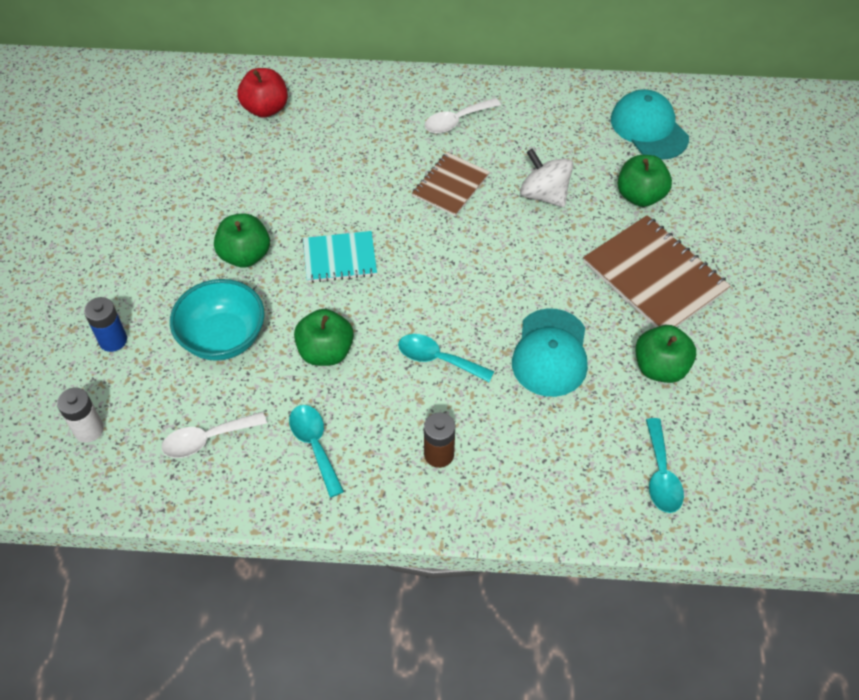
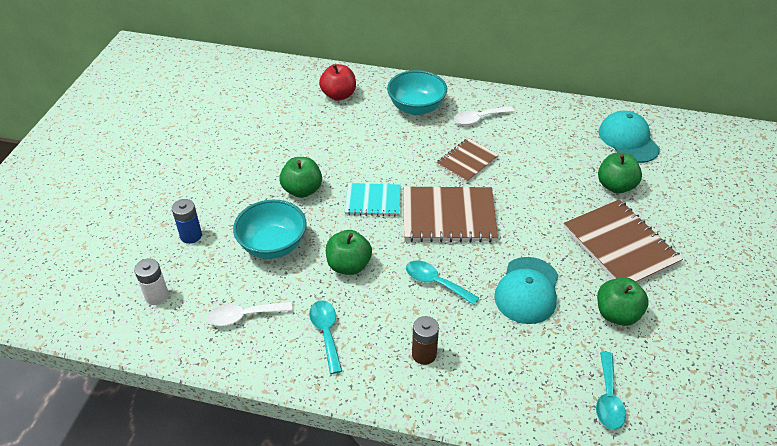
camera: 10 degrees right, 10 degrees down
(372, 115) = (416, 108): none -> turquoise bowl
(439, 266) = (449, 216): none -> brown notebook
(544, 194) = (539, 176): white spinning top -> none

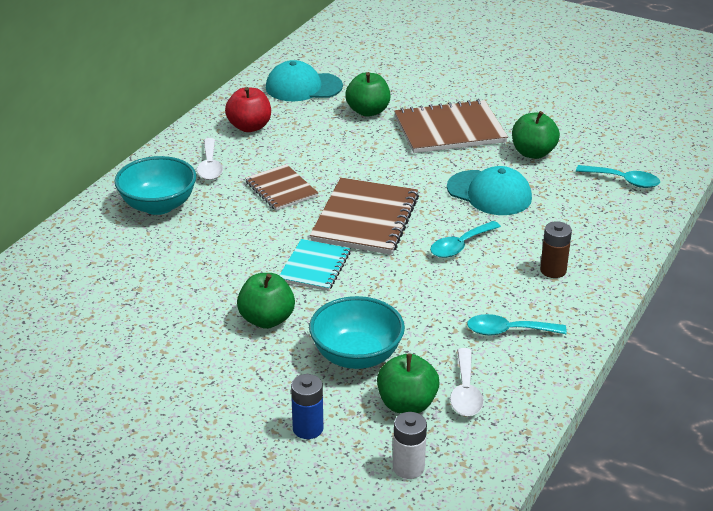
camera: 75 degrees left, 10 degrees down
(339, 95) = (87, 262): red apple -> red apple (249, 127)
(349, 265) = (413, 301): green apple -> green apple (407, 404)

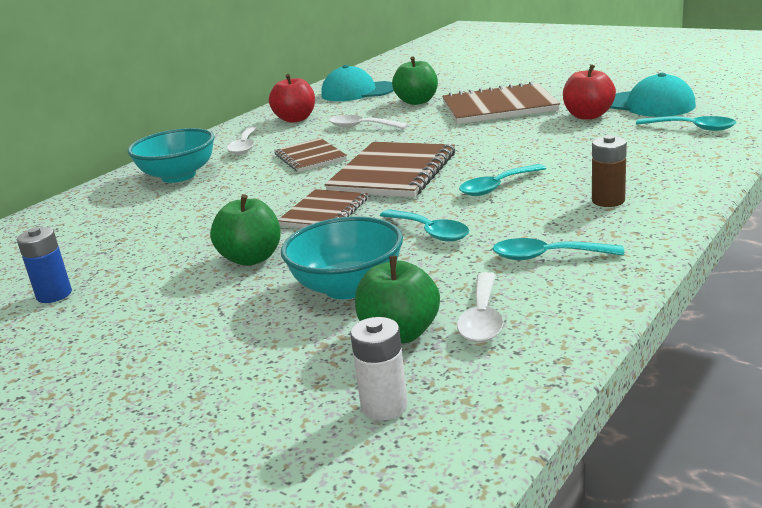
camera: 10 degrees right, 10 degrees down
(308, 428) = (259, 363): blue battery -> blue battery (54, 295)
(314, 267) = (324, 212): turquoise notebook -> brown notebook
(321, 147) = (362, 127): none -> white spoon
(411, 298) = (430, 232): none -> turquoise spoon
(489, 193) = (536, 146): turquoise cap -> turquoise cap (649, 104)
(533, 153) = (588, 116): green apple -> red apple

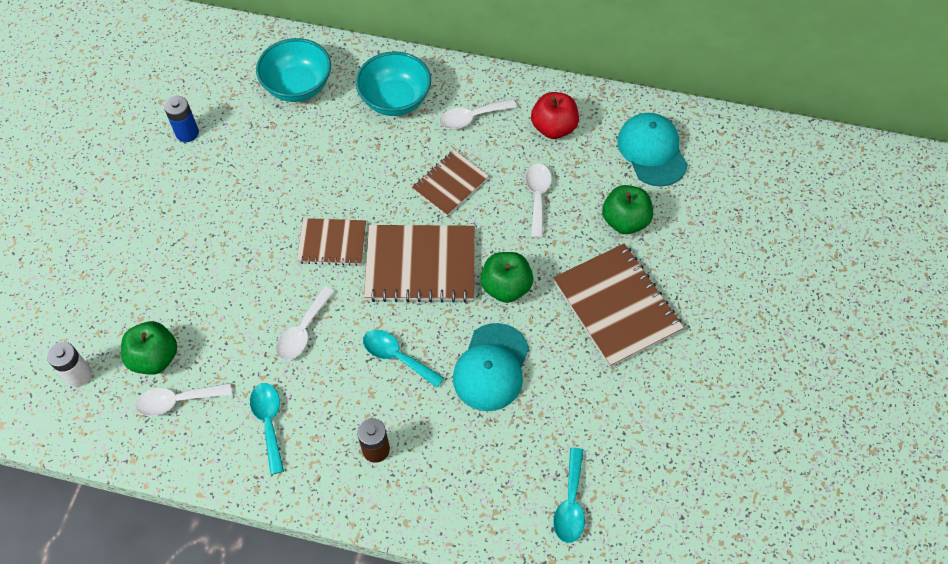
camera: 65 degrees right, 35 degrees up
(251, 258) = (248, 227): green apple -> green apple (506, 287)
(347, 287) = (212, 306): turquoise bowl -> turquoise bowl (298, 86)
(430, 232) = (303, 331): turquoise spoon -> white spoon
(588, 116) = (597, 398): red apple -> none
(649, 104) = (644, 454): turquoise cap -> turquoise cap (491, 367)

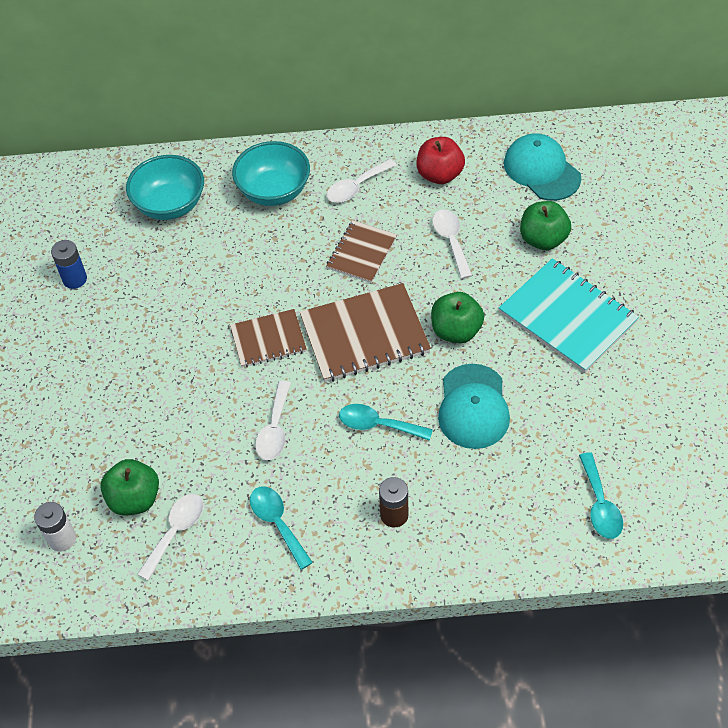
camera: 15 degrees left, 5 degrees down
(177, 401) = (176, 532): white spoon -> white spoon turned 150 degrees clockwise
(616, 306) = (567, 317): brown notebook -> turquoise notebook

